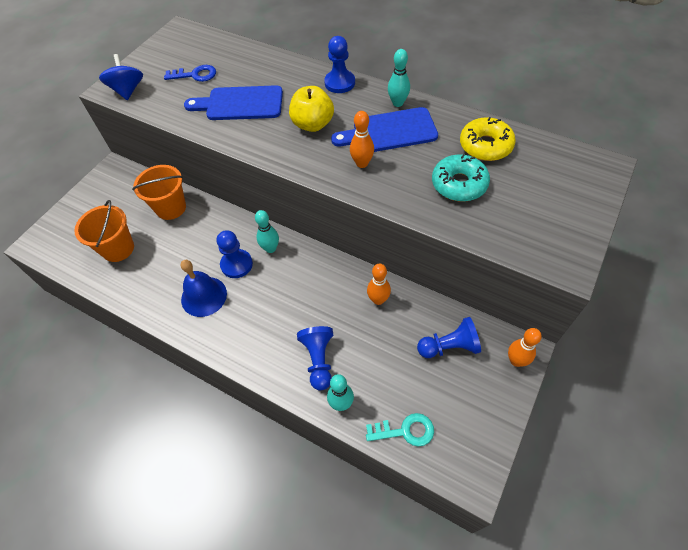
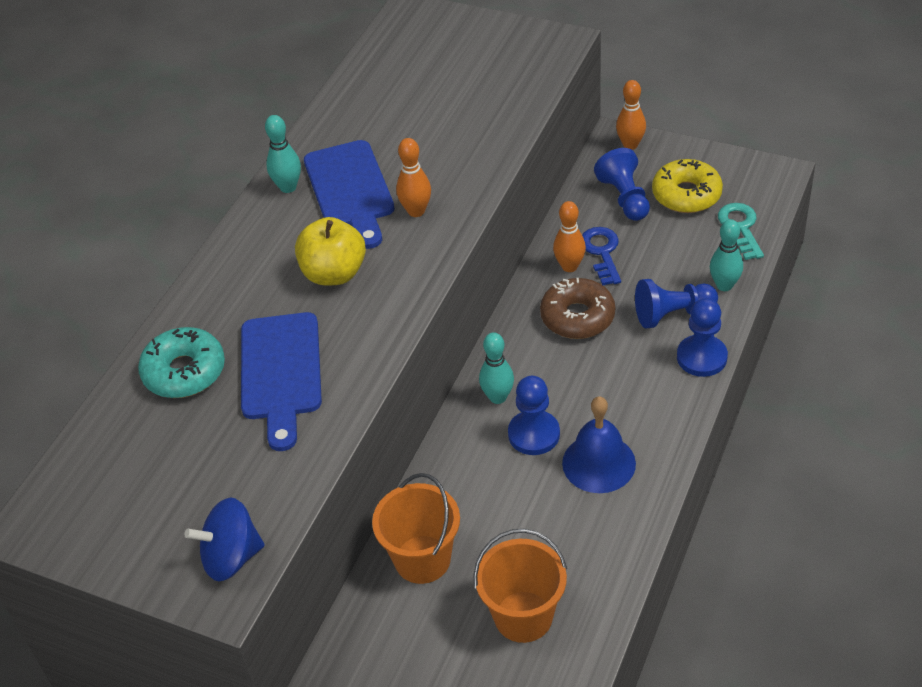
camera: 95 degrees left, 10 degrees down
(195, 75) = (193, 457): blue key -> blue key (602, 252)
(328, 299) = (577, 317): none -> brown donut
(339, 83) = (235, 256): blue pawn -> blue pawn (701, 357)
(459, 184) = (448, 121): turquoise donut -> turquoise donut (184, 372)
(485, 146) = (377, 102): yellow donut -> yellow donut (686, 195)

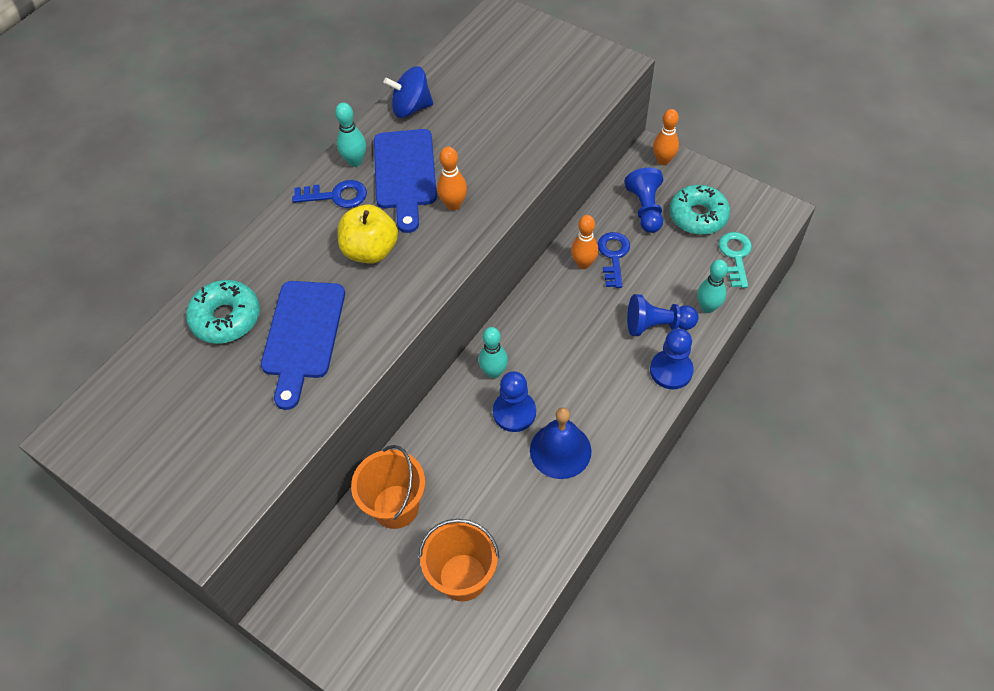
camera: 10 degrees right, 10 degrees up
(231, 557) = (217, 500): blue spinning top -> blue spinning top (411, 108)
(277, 225) = (336, 196): none -> blue key
(577, 317) = (578, 312): brown donut -> none
(686, 195) = (698, 216): yellow donut -> turquoise donut

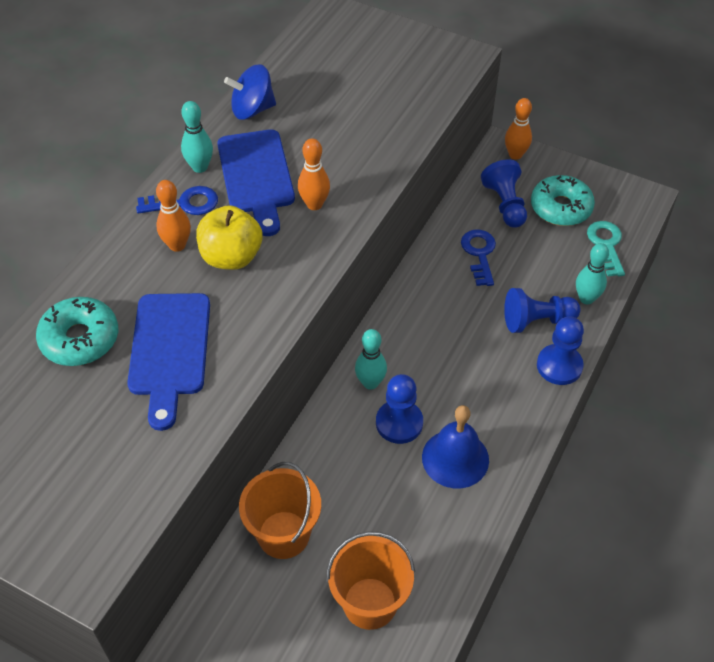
camera: 10 degrees left, 5 degrees down
(583, 264) = (449, 264): orange bowling pin -> orange bowling pin (177, 245)

